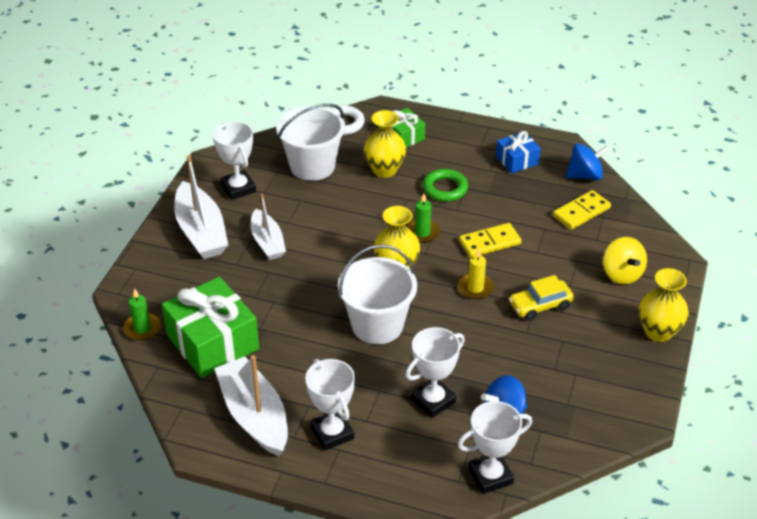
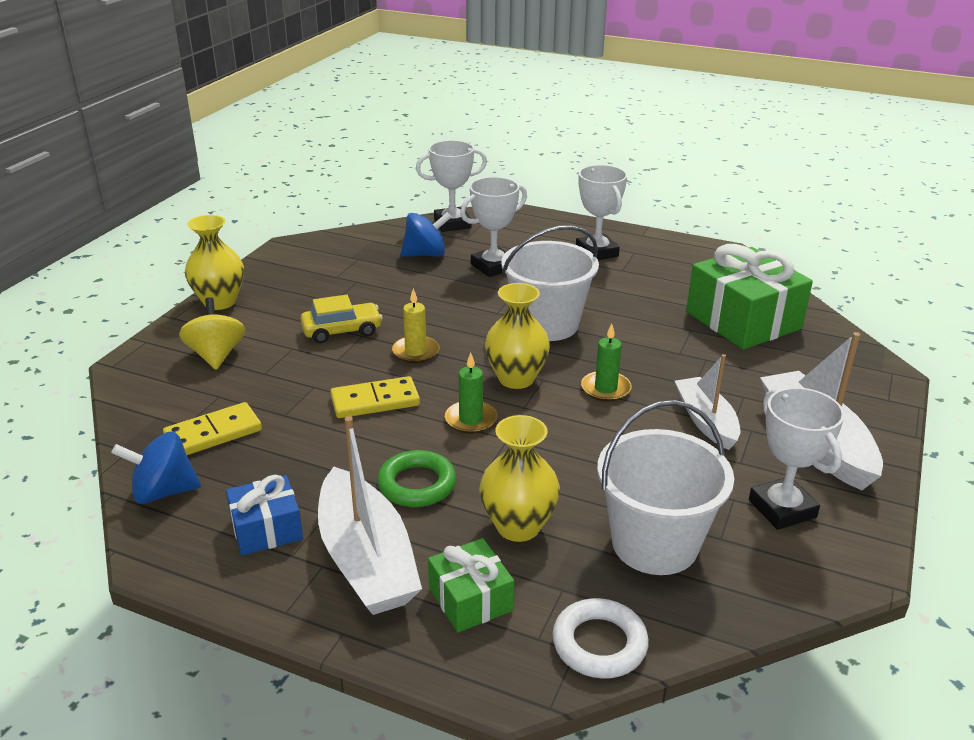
camera: 175 degrees left, 10 degrees down
(142, 328) = (836, 336): green candle -> green candle (605, 389)
(254, 415) = (677, 266): white boat -> white boat (366, 560)

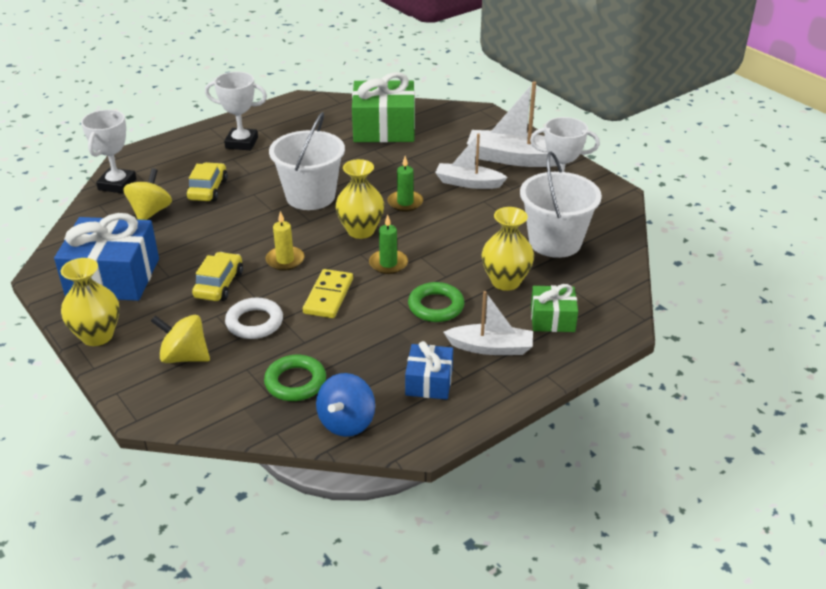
camera: 60 degrees left, 5 degrees up
(213, 433) = (295, 382): yellow domino -> green ring
(309, 276) = (113, 277): none -> blue gift
(366, 560) = (491, 347): white boat -> white boat, size x0.64
(425, 254) = (150, 212): blue spinning top -> yellow spinning top
(493, 266) = (208, 189): white trophy -> yellow car
(599, 644) = (613, 288): white ring -> white ring (254, 322)

